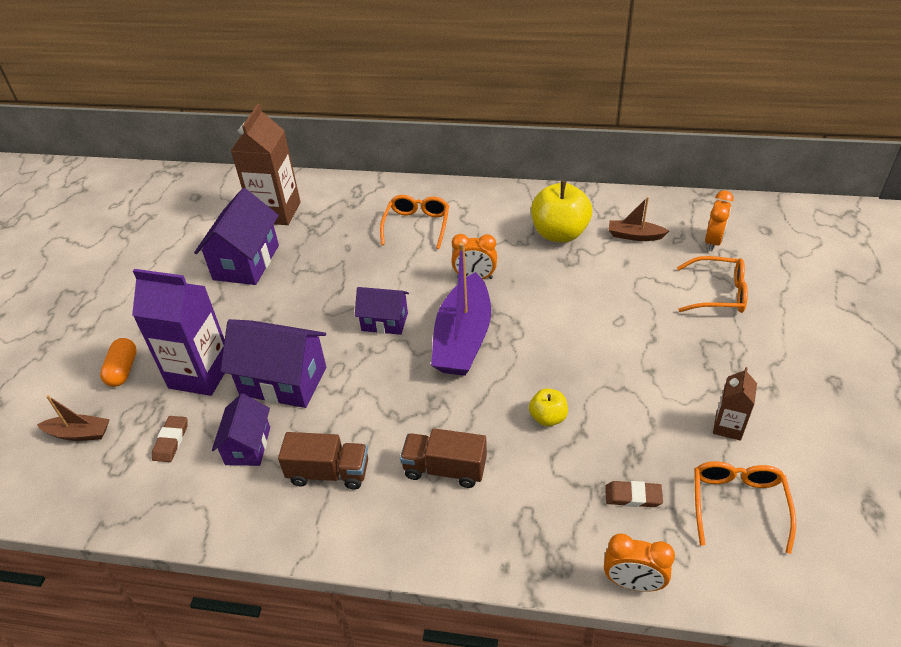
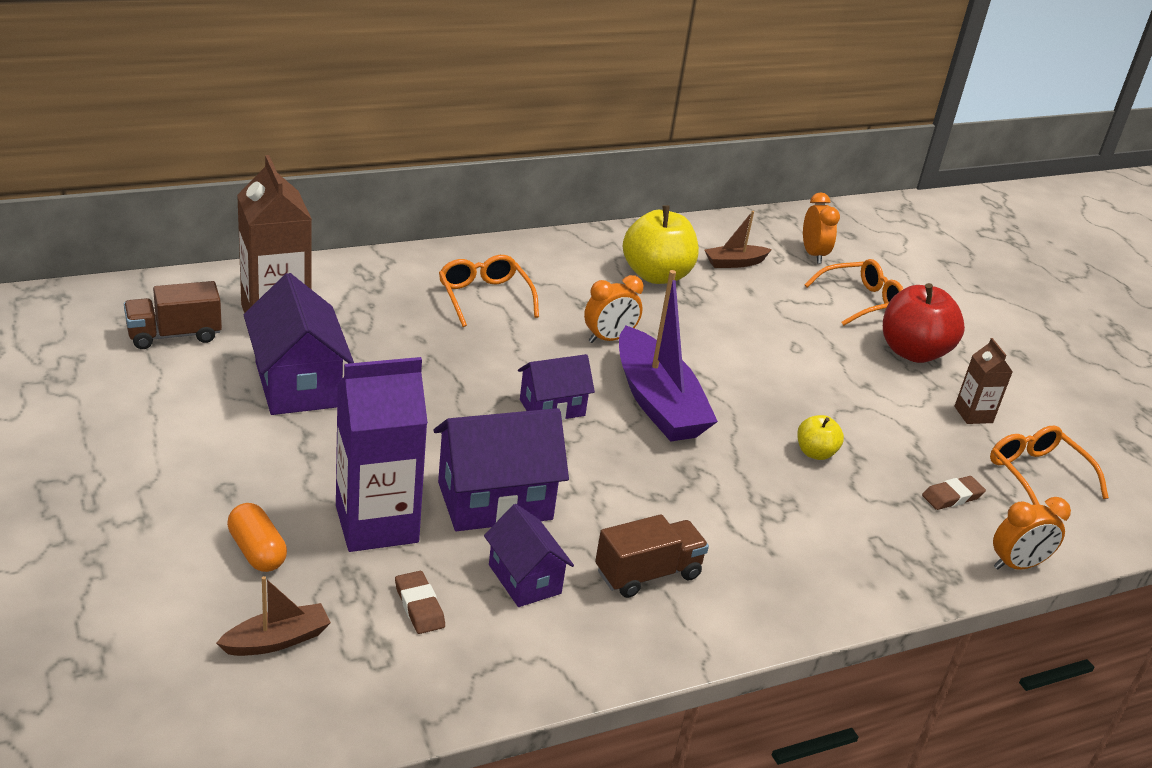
camera: 40 degrees left, 10 degrees down
(445, 469) = (764, 530): brown truck -> brown truck (174, 335)
(723, 352) = (912, 352): none -> red apple

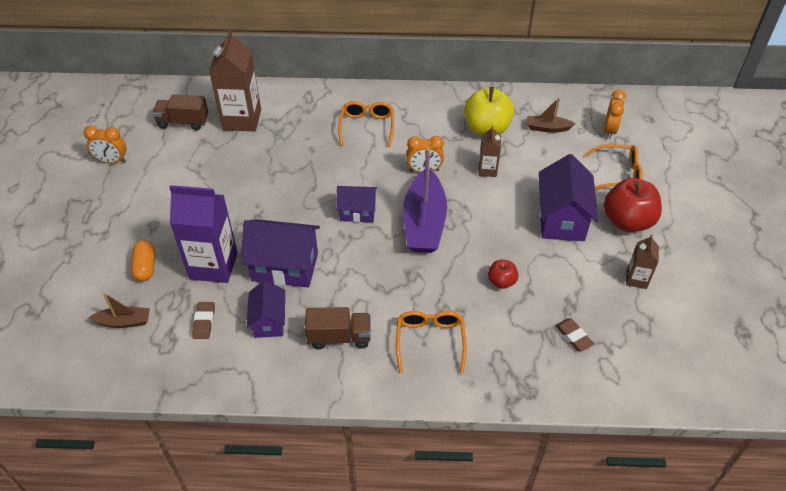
camera: 30 degrees right, 15 degrees up
(298, 384) = (227, 166): purple house -> purple house (561, 219)
(694, 324) = (487, 170): none -> brown carton
(815, 453) = (501, 282): yellow apple -> red apple
(952, 496) = (573, 336): brown eraser -> brown eraser turned 60 degrees clockwise
(1016, 565) = (581, 398): orange clock -> orange clock (112, 161)
(1037, 475) = (649, 337): orange glasses -> orange glasses (430, 342)

